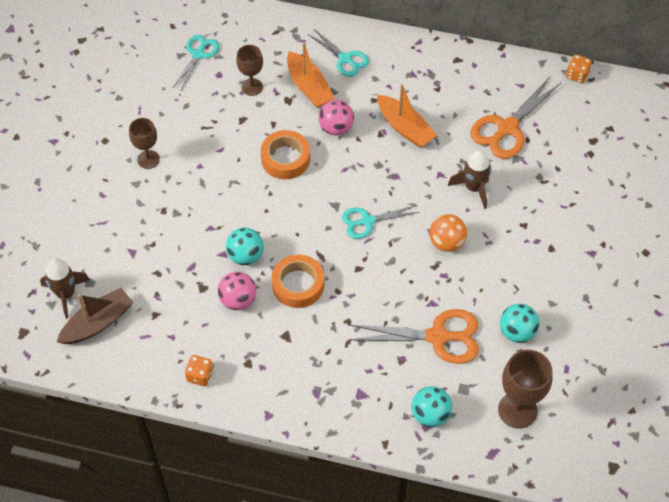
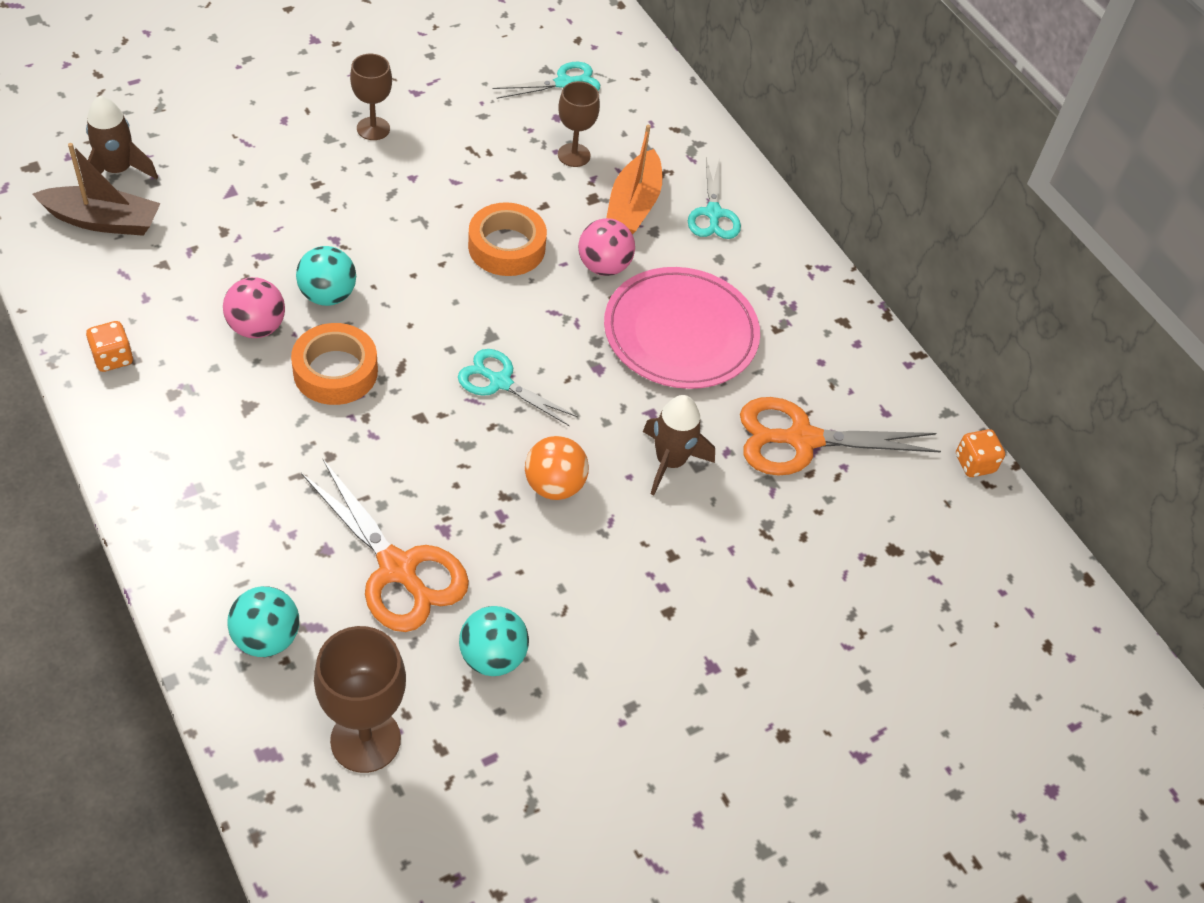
camera: 40 degrees right, 5 degrees down
(405, 127) = (680, 332): orange boat -> pink plate

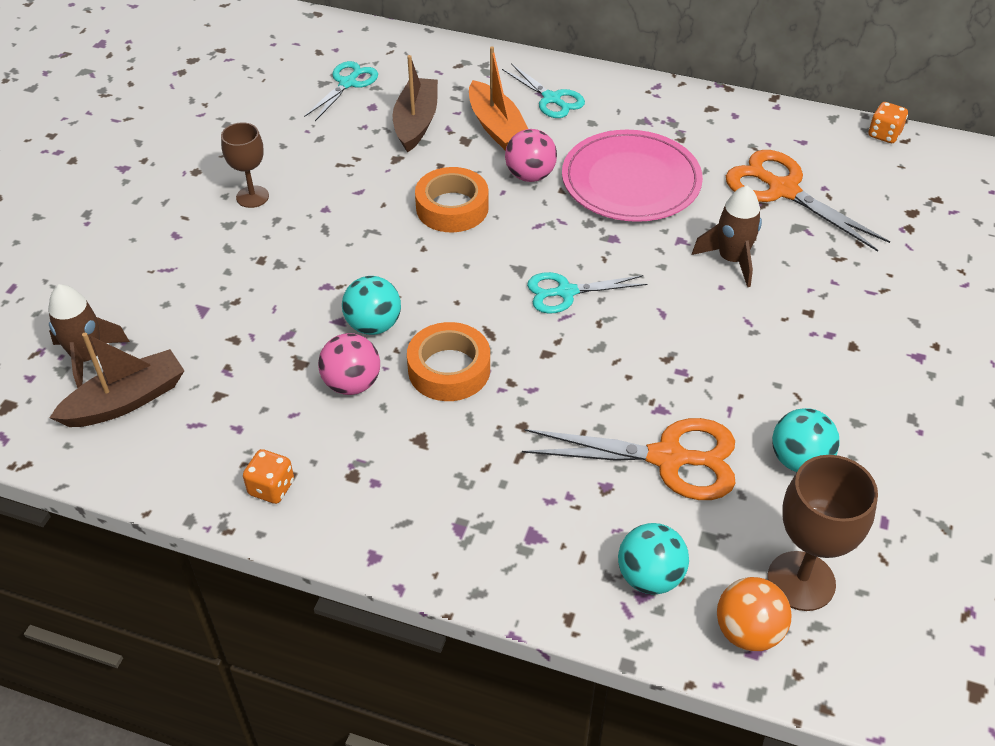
camera: 35 degrees left, 5 degrees down
(554, 485) = (687, 327): orange ball -> orange ball (748, 631)
(574, 155) = (416, 122): brown goblet -> brown boat
(802, 439) = (782, 190): orange scissors -> orange scissors turned 90 degrees clockwise

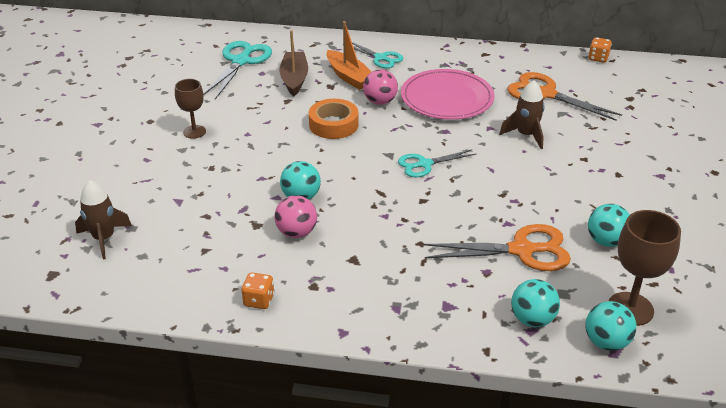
camera: 10 degrees left, 10 degrees down
(126, 401) = (139, 261): brown boat -> none
(347, 83) = (241, 61): turquoise scissors -> turquoise scissors, size x1.58
(449, 369) = (360, 216): orange tape -> none
(748, 631) = (606, 342): orange ball -> turquoise ball

